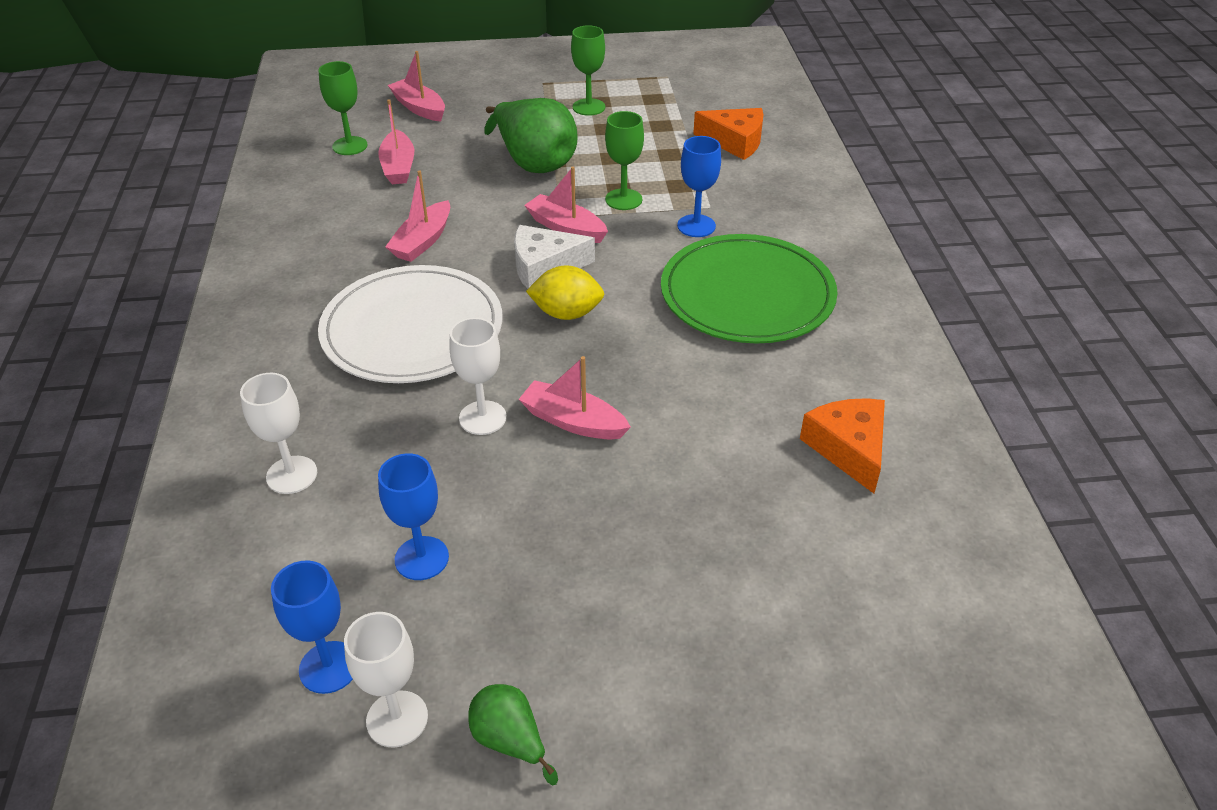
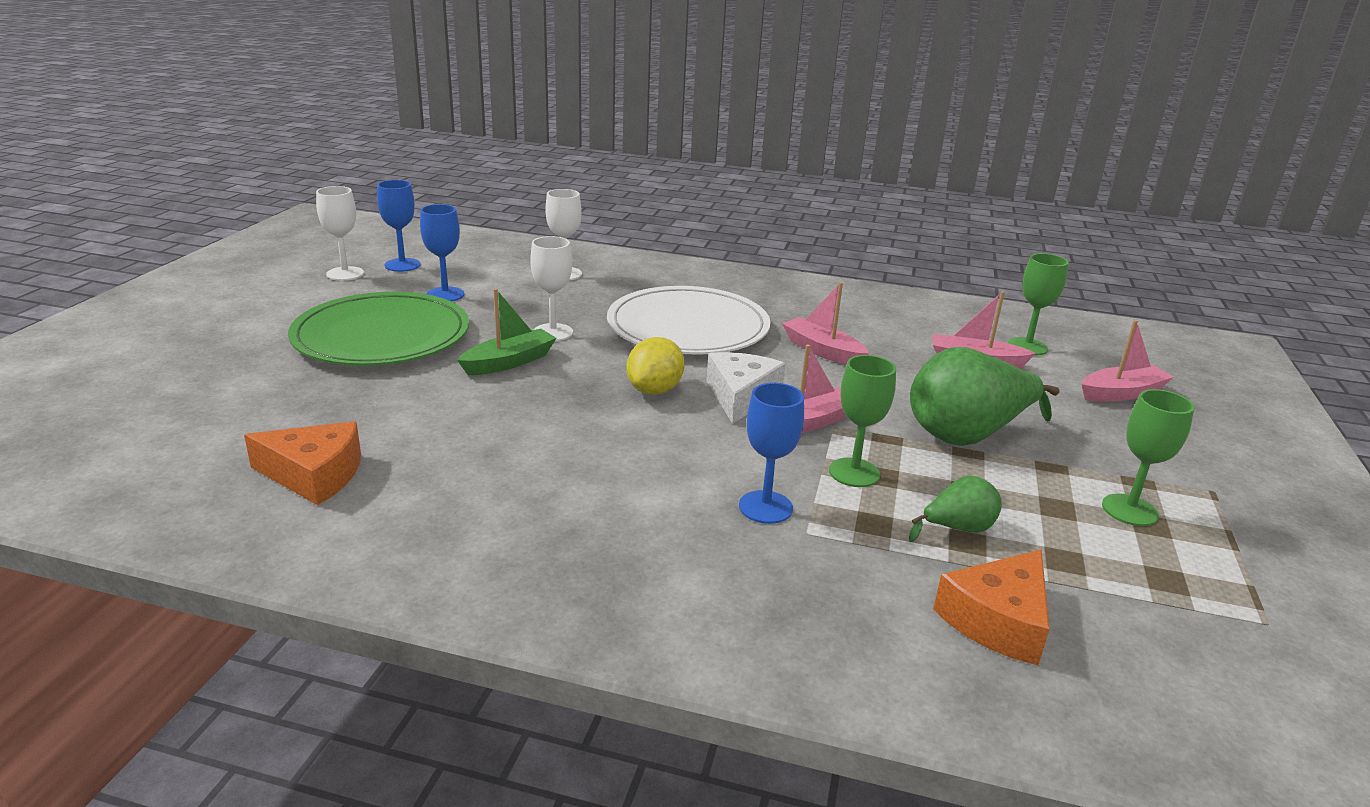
camera: 110 degrees right, 15 degrees down
(510, 740) = (286, 294): green pear -> green pear (957, 529)
(573, 421) = (509, 362): pink boat -> green boat
(747, 294) = (599, 498): green plate -> green plate (382, 336)

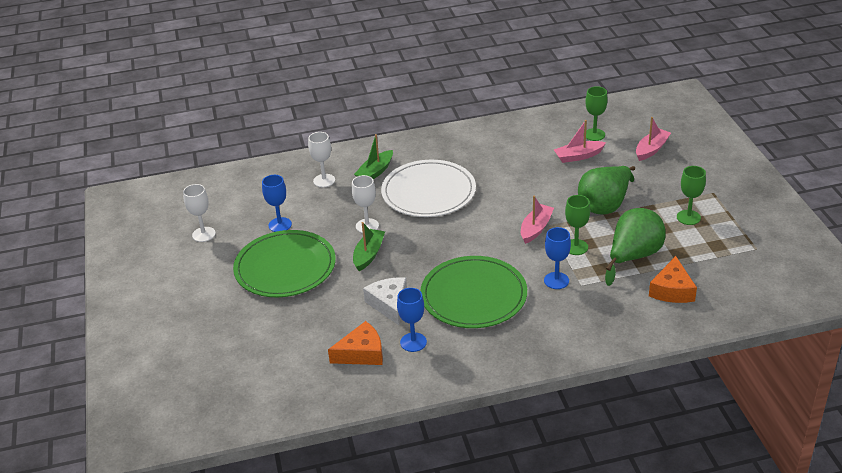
camera: 25 degrees left, 10 degrees up
(402, 265) = (226, 213): blue goblet -> blue goblet (413, 342)
(594, 471) = (473, 295): none -> green plate
(642, 286) = (375, 172): none -> green boat
(654, 390) = (454, 240): yellow lemon -> none
(740, 396) = (494, 226): white cheese -> white cheese (389, 304)
(822, 351) = (505, 180): pink boat -> none
(957, 529) = (633, 256): green pear -> green pear, size x1.99

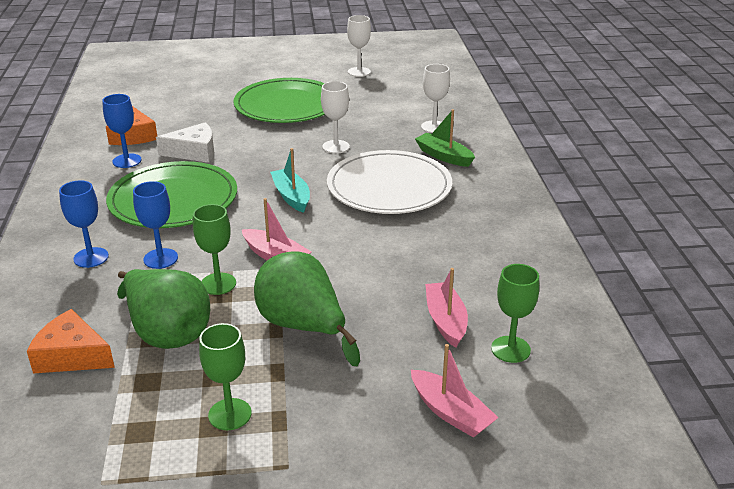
camera: 95 degrees right, 5 degrees down
(280, 225) = (359, 104): blue goblet -> blue goblet (91, 257)
(368, 254) = (283, 145): green boat -> none
(453, 235) = (291, 196): none -> turquoise boat

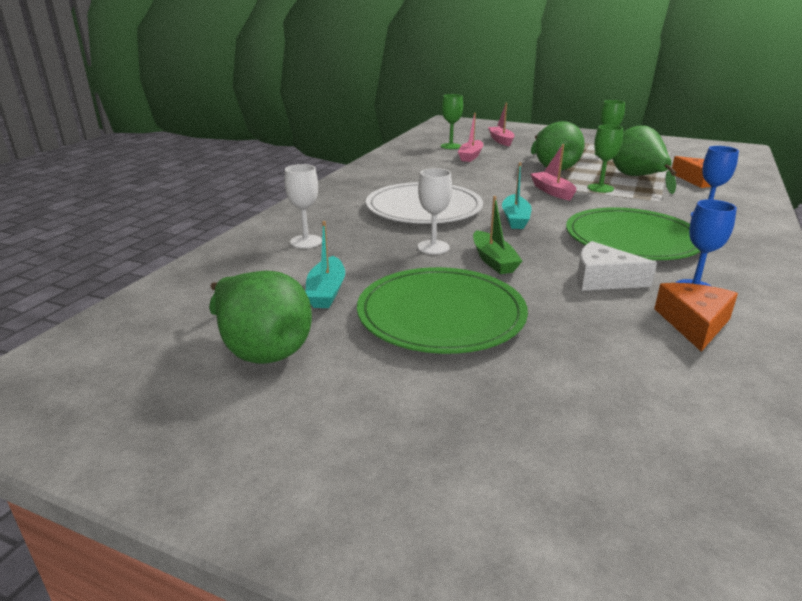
camera: 150 degrees left, 5 degrees down
(160, 258) = (644, 206): blue goblet -> none
(359, 72) = (261, 348): white goblet -> green pear
(366, 100) = (326, 292): none -> turquoise boat
(443, 156) = (343, 217): green boat -> green boat (493, 260)

